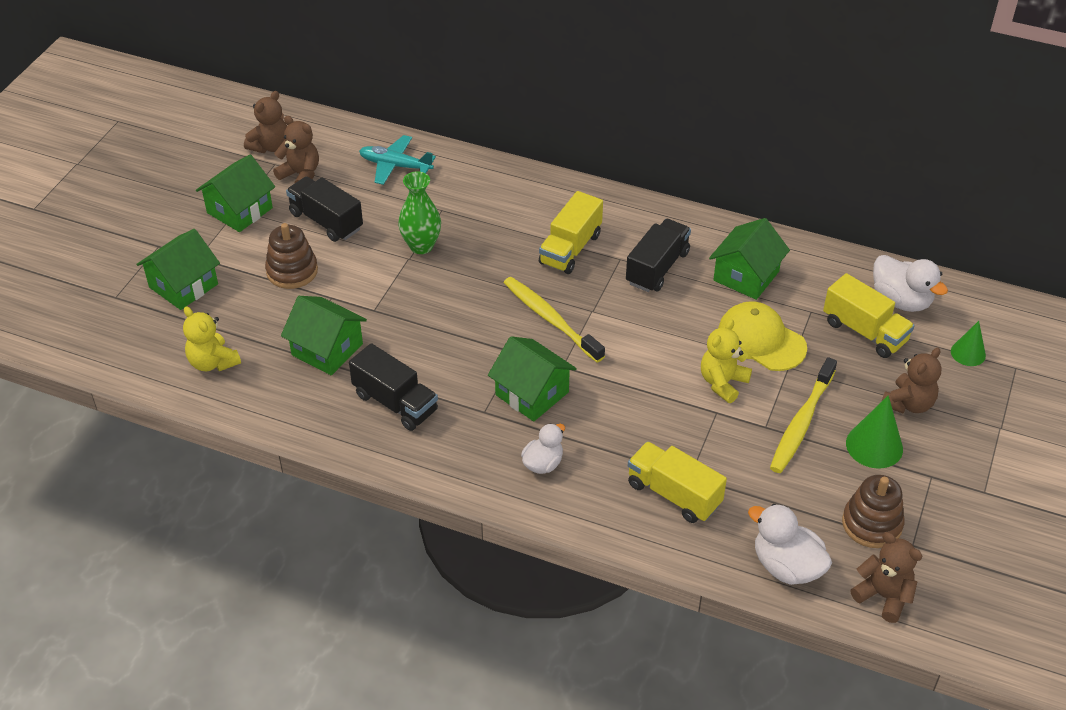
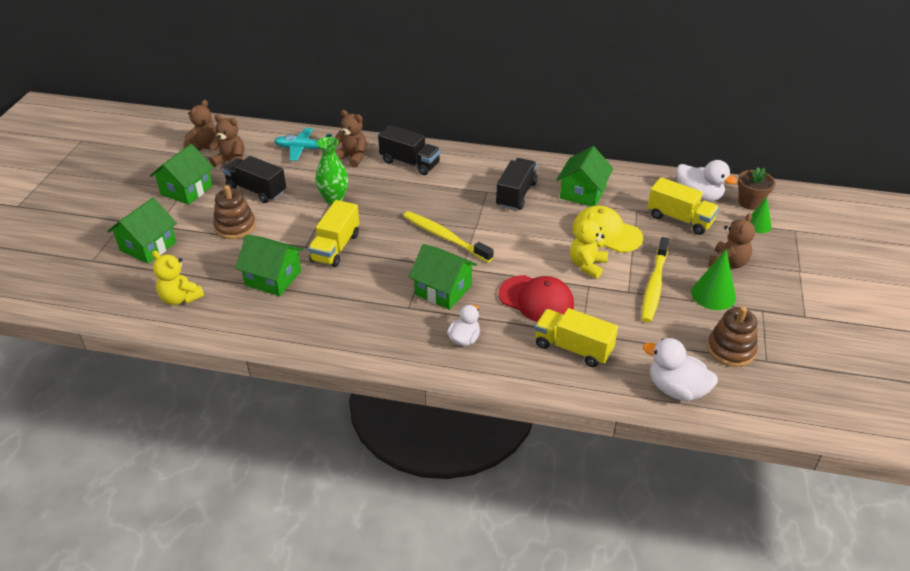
camera: 10 degrees left, 5 degrees down
(395, 403) = (336, 309): black truck -> black truck (410, 163)
(570, 249) = (448, 189): yellow truck -> yellow truck (335, 247)
(645, 422) = (536, 300): none -> red cap
(883, 596) = (758, 401): brown teddy bear -> brown teddy bear (352, 157)
(968, 318) = (750, 202): none -> brown flower pot

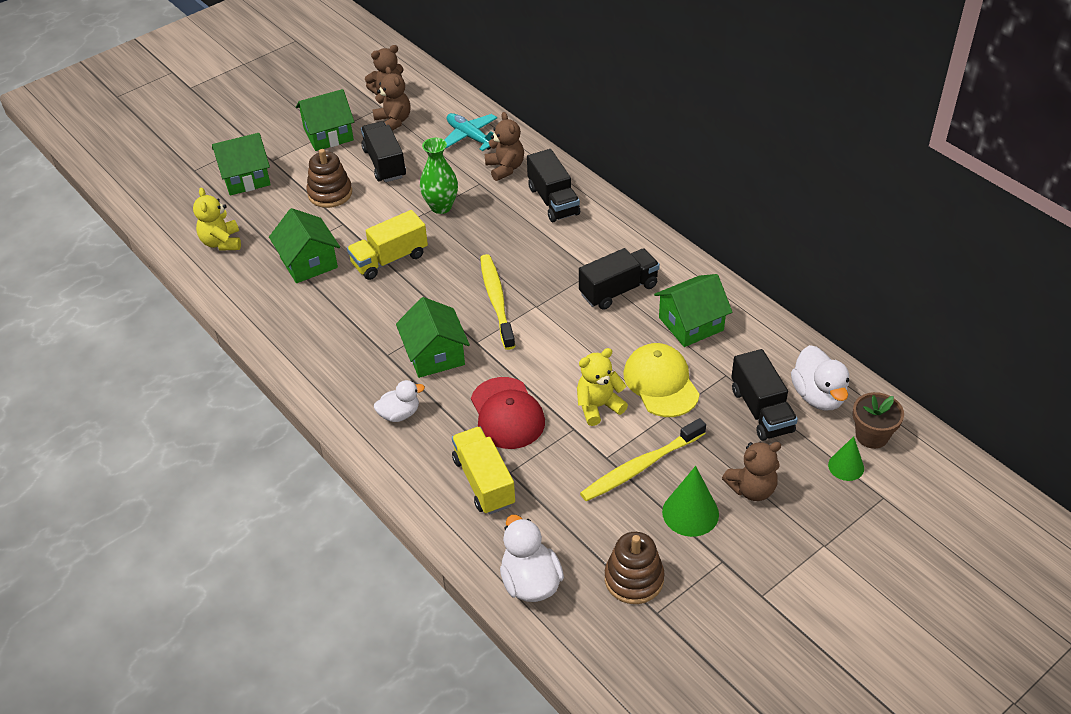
camera: 40 degrees right, 5 degrees up
(679, 219) = (761, 410): yellow truck -> black truck

